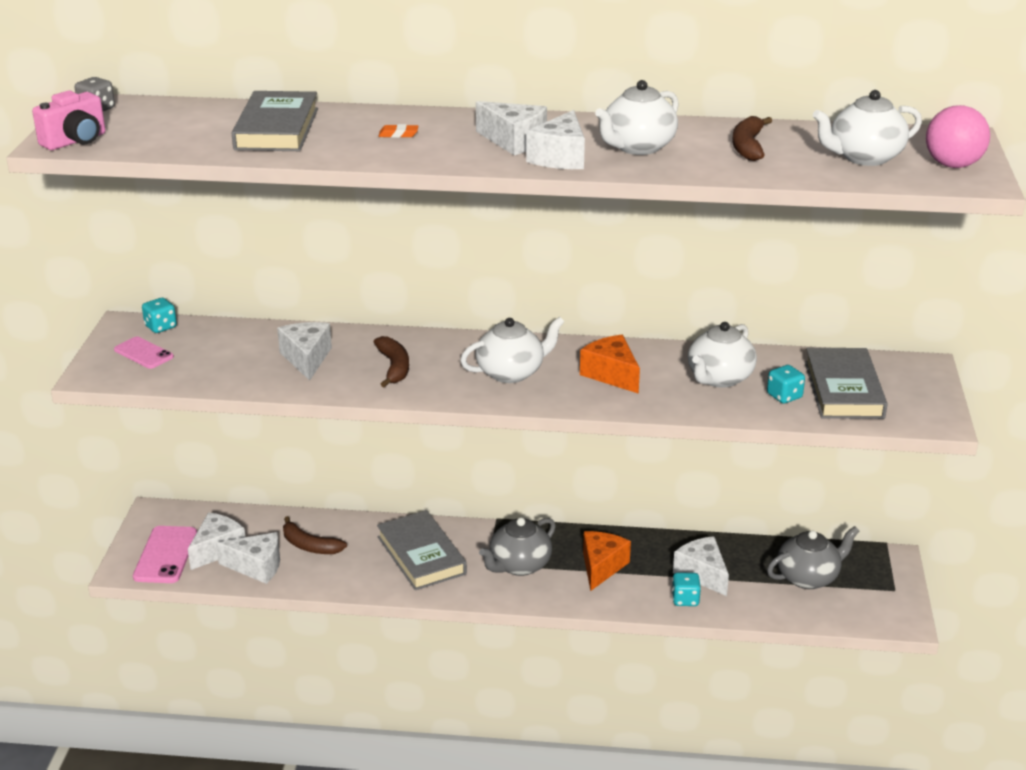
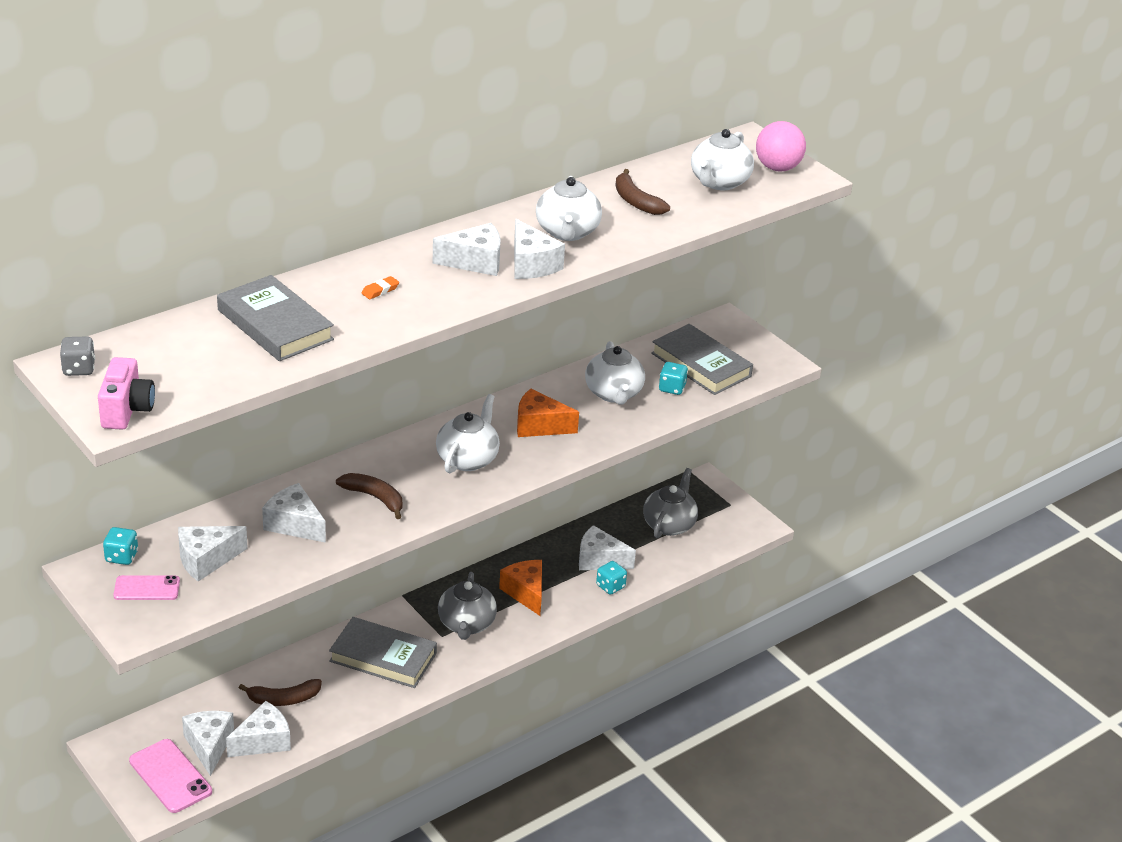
camera: 45 degrees left, 5 degrees up
(210, 354) = (206, 560): none -> white cheese

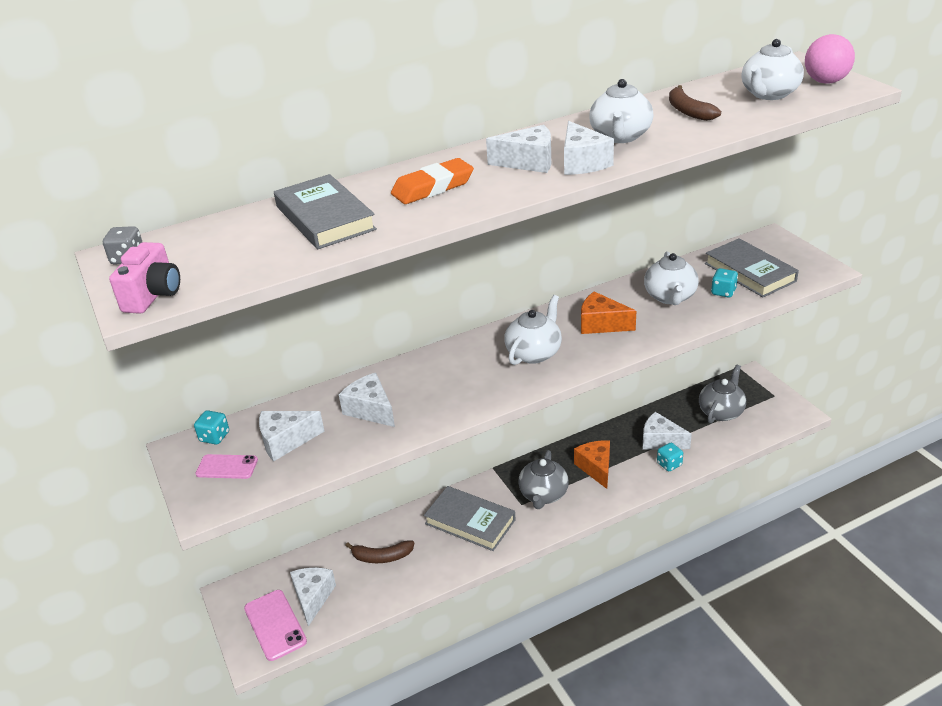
camera: 15 degrees right, 0 degrees up
(263, 741) = (358, 595): white cheese -> none
(374, 498) = (446, 387): brown banana -> none
(380, 290) = (433, 187): orange eraser -> orange eraser, size x2.26

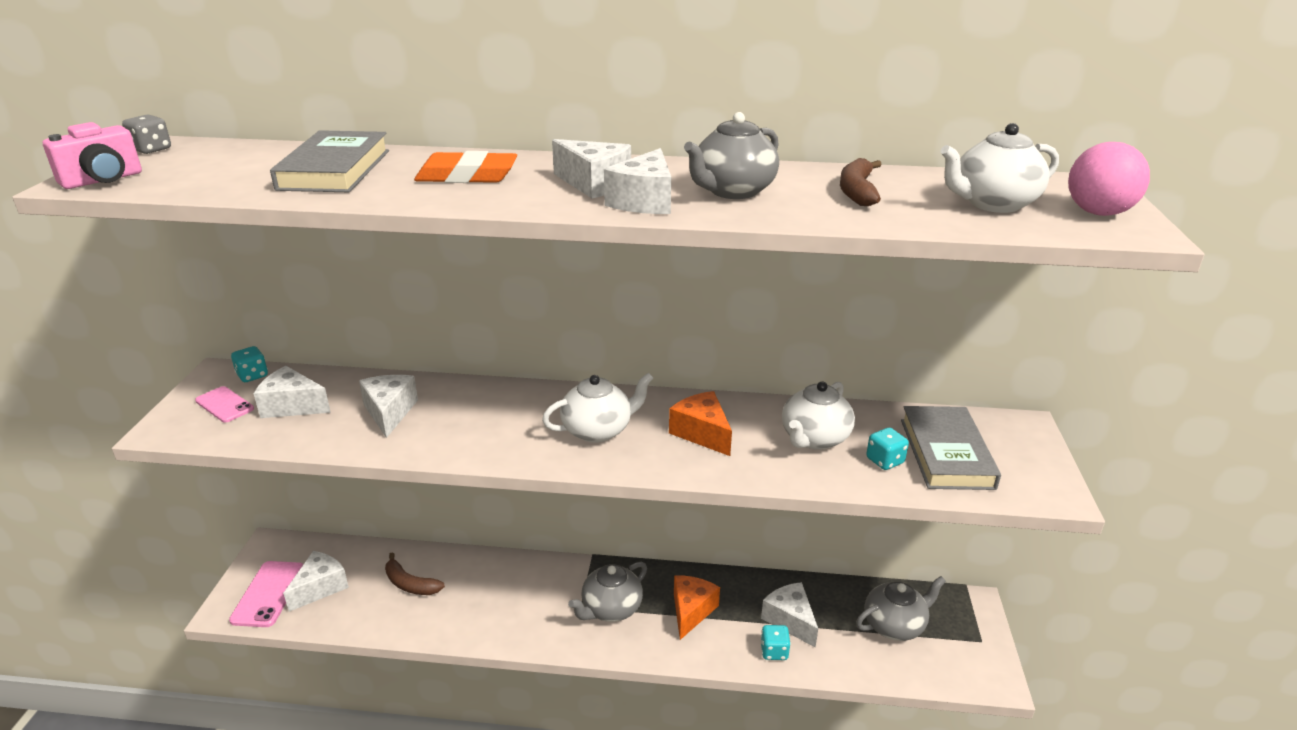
camera: 30 degrees right, 5 degrees down
(470, 522) = (516, 596): grey book -> none
(620, 136) = (732, 191): white teapot -> grey teapot

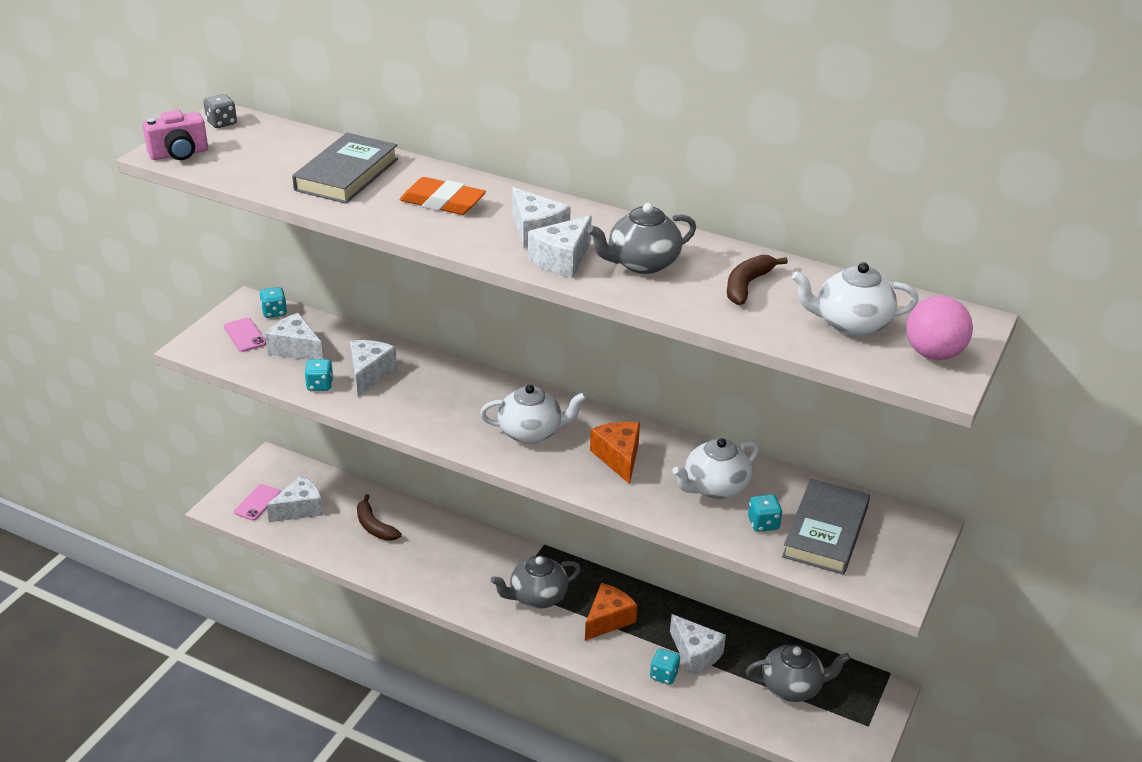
camera: 20 degrees right, 5 degrees up
(268, 594) = (257, 502): pink phone -> pink phone, size x0.65
(336, 436) = (320, 385): none -> turquoise dice
(790, 620) = (695, 654): white cheese -> white cheese turned 150 degrees clockwise

